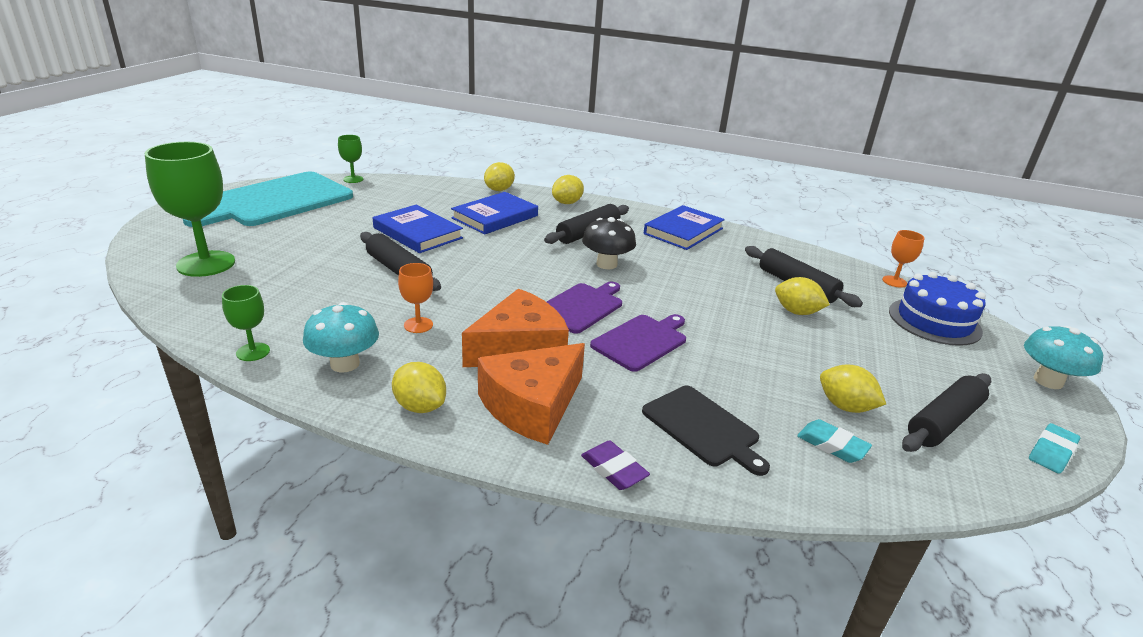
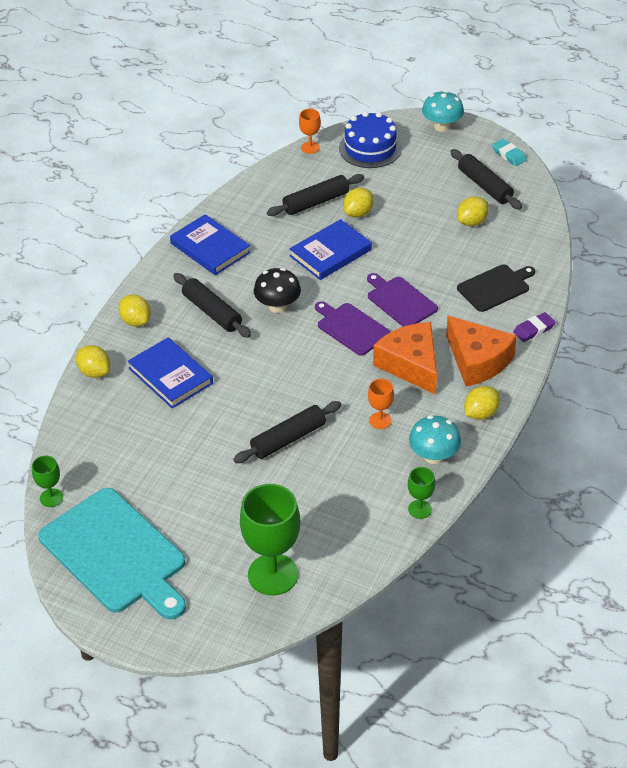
camera: 80 degrees left, 15 degrees up
(417, 233) = (207, 431): blue book -> blue book (330, 253)
(832, 445) = (508, 238): turquoise eraser -> none

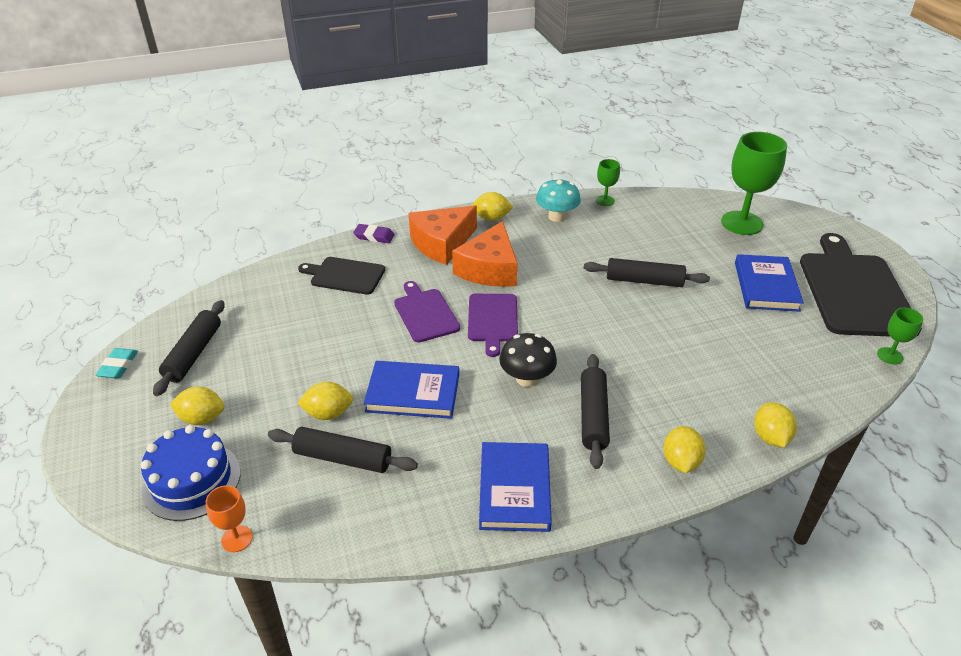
camera: 135 degrees left, 5 degrees down
(116, 554) = (854, 290): turquoise cutting board -> black cutting board
(170, 376) = (694, 384): blue book -> blue book (766, 286)
(380, 420) = (562, 252): orange goblet -> none
(400, 301) = (425, 313): purple cutting board -> purple cutting board turned 150 degrees clockwise
(442, 126) = (93, 446): turquoise mushroom -> none
(472, 222) = (264, 332): yellow lemon -> yellow lemon (202, 418)
(477, 360) = (442, 243): orange cheese -> orange cheese turned 135 degrees counterclockwise

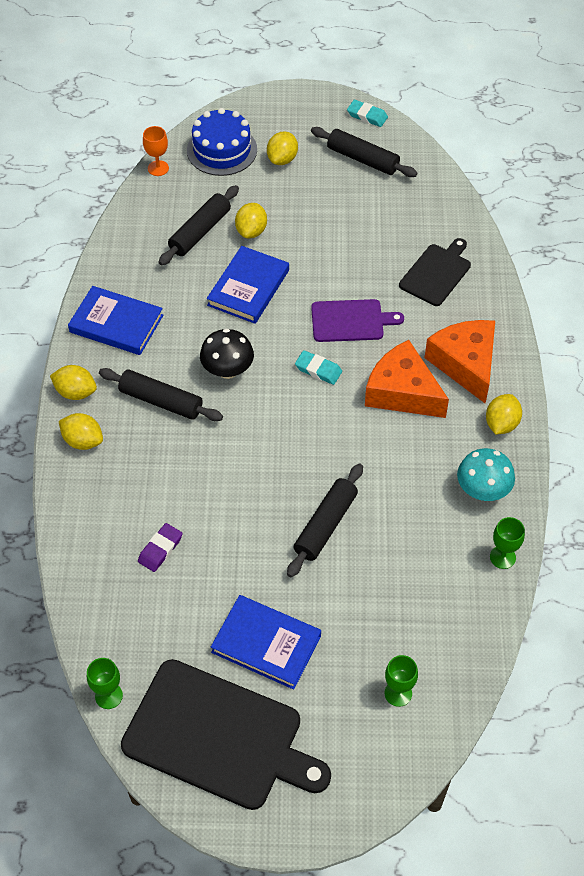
camera: 110 degrees right, 15 degrees up
(374, 236) = (500, 309): purple eraser -> purple eraser (160, 549)
(492, 320) = (318, 370): purple cutting board -> turquoise eraser
(742, 223) = (398, 693): green goblet -> green goblet, size x0.48
(770, 437) = (71, 520): yellow lemon -> yellow lemon (76, 392)

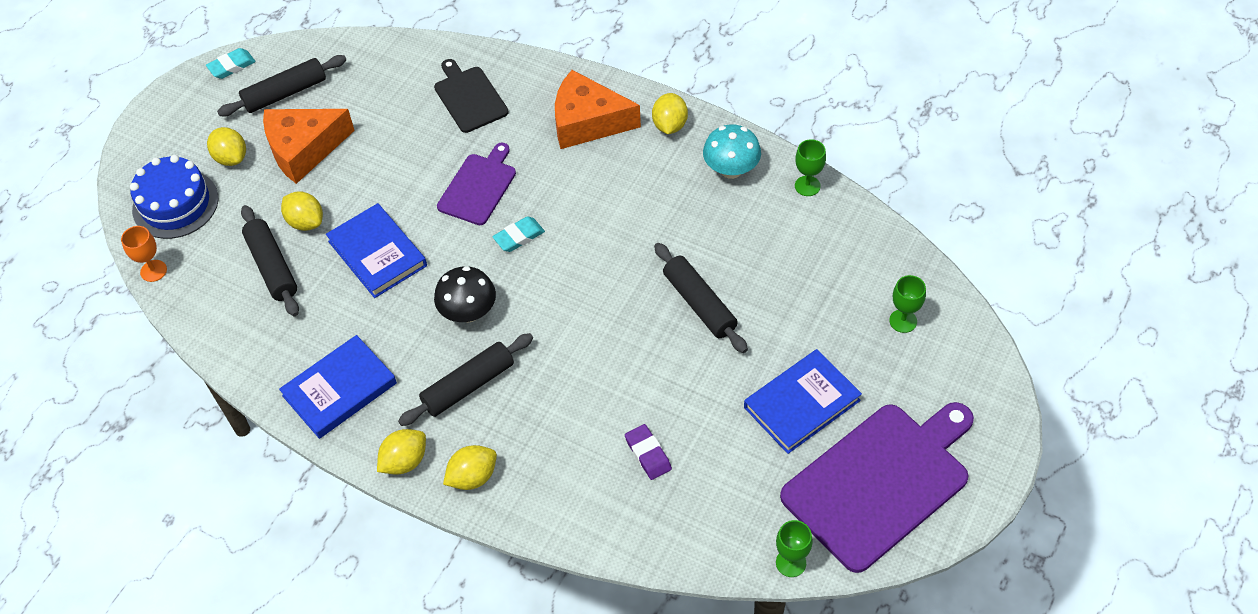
camera: 60 degrees left, 0 degrees up
(219, 736) = (880, 482): black cutting board -> purple cutting board
(402, 392) = (588, 182): orange cheese -> orange cheese (304, 149)
(501, 424) = (669, 125): yellow lemon -> yellow lemon turned 45 degrees clockwise

